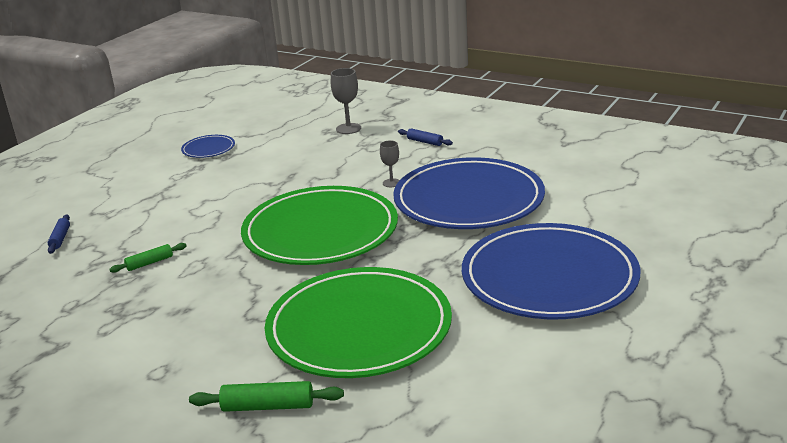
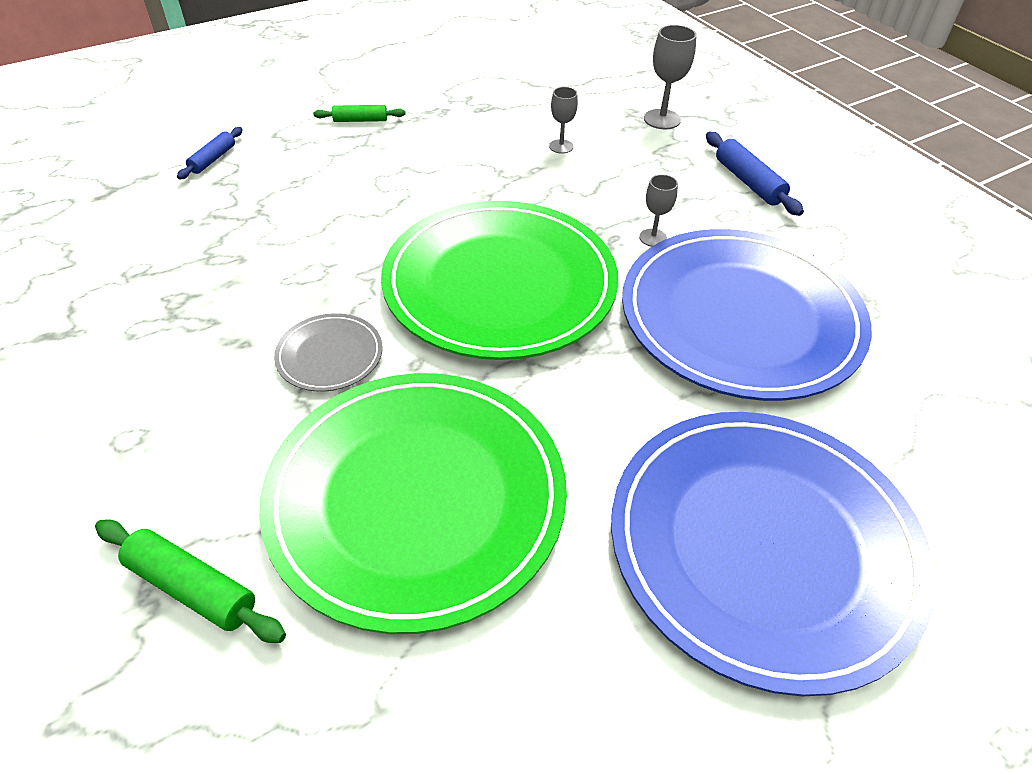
camera: 25 degrees right, 20 degrees up
(149, 263) = (268, 242): green rolling pin -> green rolling pin (360, 120)
(208, 149) = (472, 87): blue plate -> none
(247, 295) = (330, 355): none -> grey plate
(297, 160) = (561, 146): none -> grey goblet
(425, 142) = (748, 182): blue rolling pin -> blue rolling pin, size x1.53

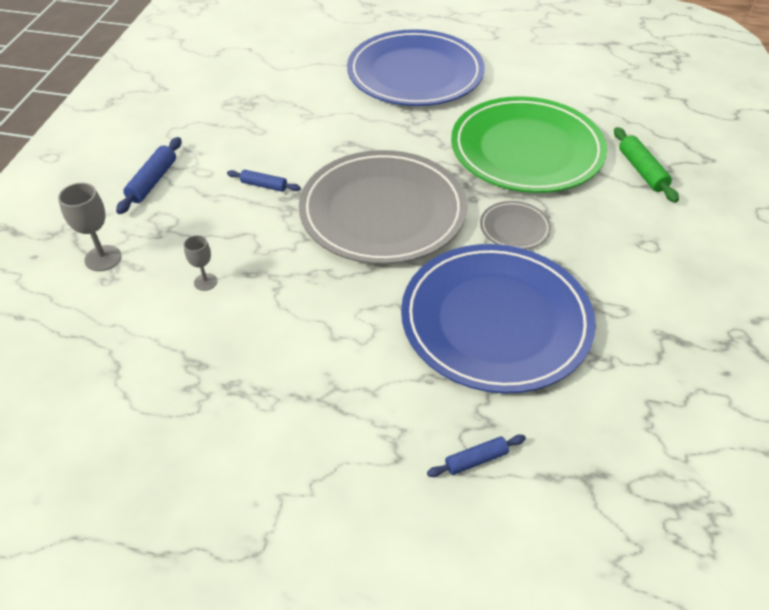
camera: 135 degrees left, 0 degrees up
(360, 120) = (308, 424): green rolling pin -> none
(500, 284) = (383, 211): green plate -> grey plate
(653, 238) = (264, 185): grey goblet -> blue rolling pin
(740, 318) = (294, 129): blue plate -> blue plate (495, 320)

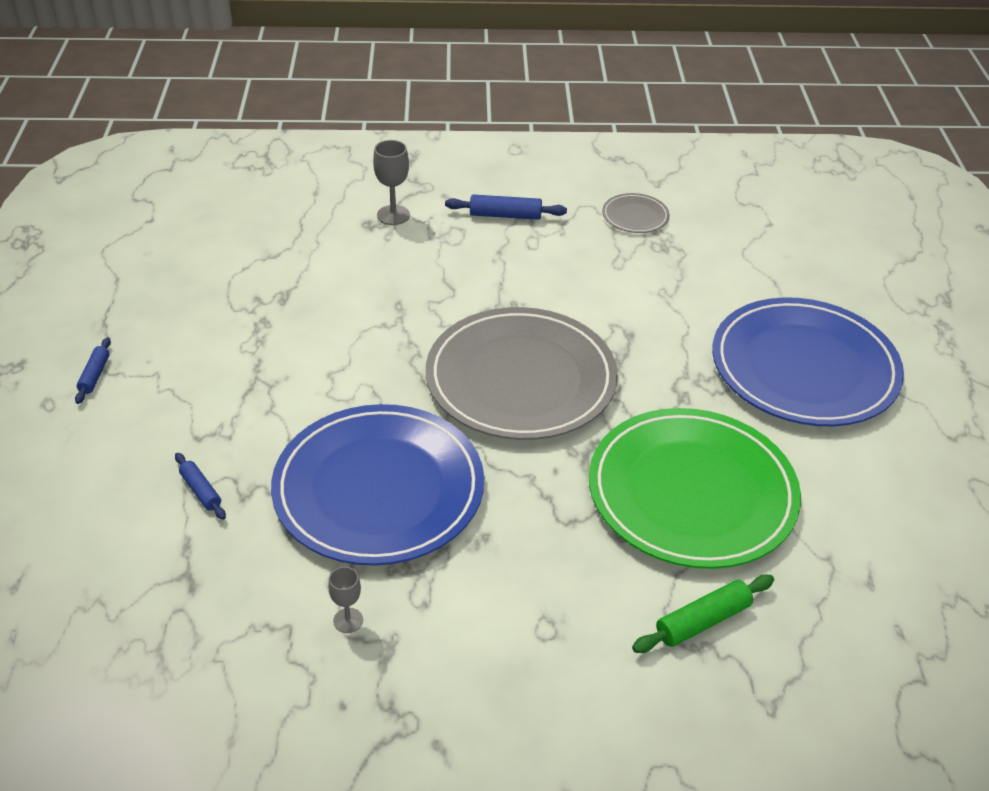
camera: 75 degrees right, 5 degrees down
(205, 282) = (380, 280): grey goblet -> grey goblet (348, 620)
(264, 185) = (529, 286): blue rolling pin -> blue rolling pin (95, 375)
(514, 228) = (532, 492): grey plate -> grey plate (635, 216)

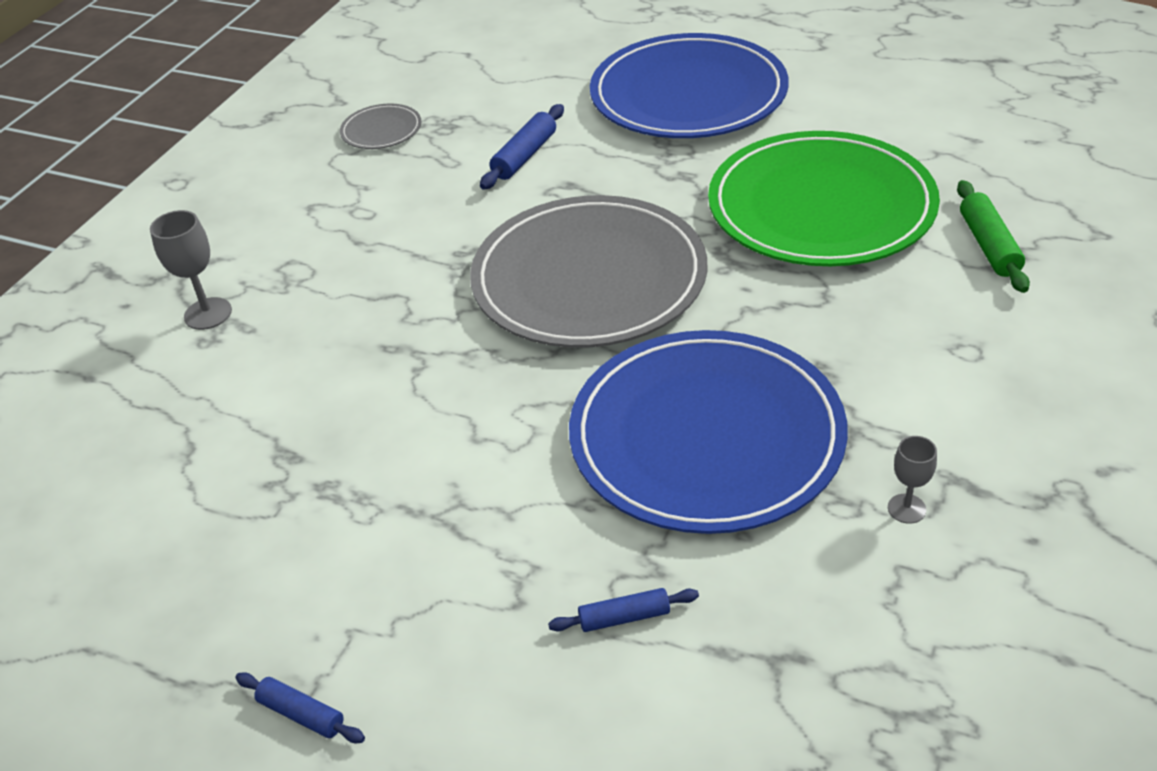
camera: 60 degrees left, 0 degrees up
(505, 215) = (295, 221): blue rolling pin -> blue rolling pin (524, 156)

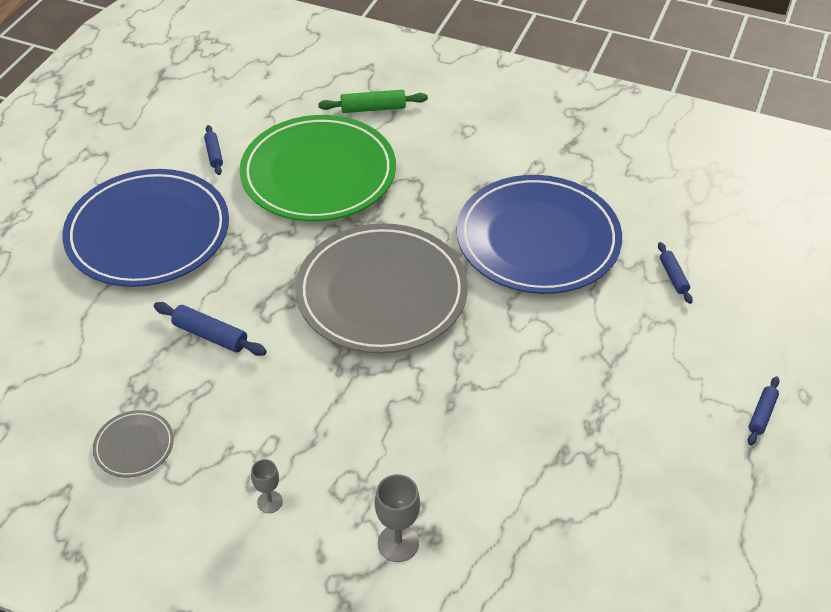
camera: 95 degrees left, 5 degrees up
(841, 120) = (214, 154): none -> blue rolling pin
(906, 508) = (588, 167): grey goblet -> grey goblet (270, 502)

